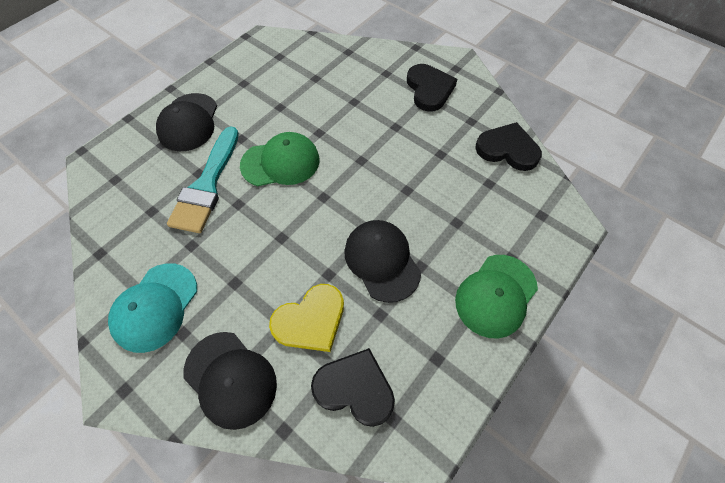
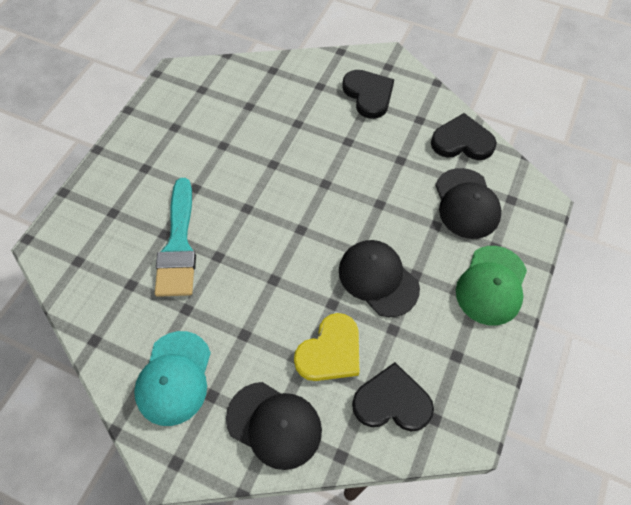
camera: 15 degrees left, 0 degrees up
(188, 122) = (132, 182): black cap -> black cap (466, 203)
(280, 162) = (245, 204): green cap -> none

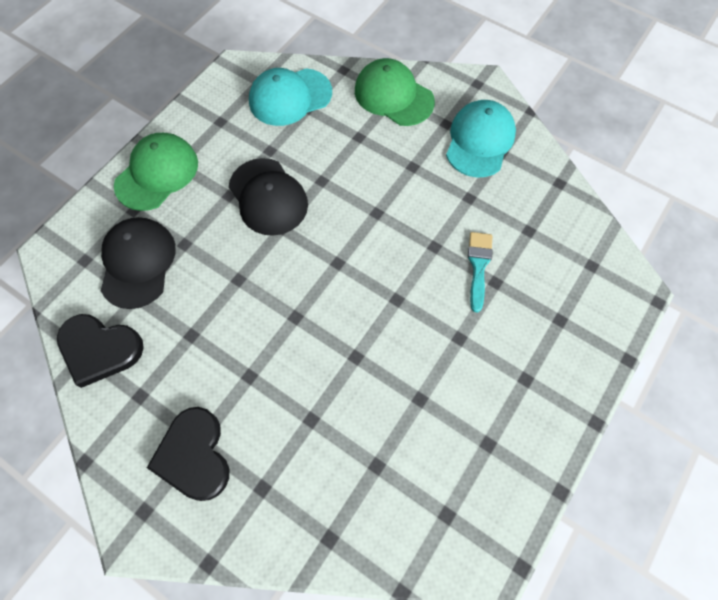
camera: 170 degrees left, 5 degrees up
(178, 245) = (478, 266): turquoise brush -> turquoise brush, size x0.56
(274, 424) = (393, 96): black cap -> green cap
(330, 351) = (333, 141): yellow heart -> none
(392, 401) = (290, 97): black heart -> turquoise cap

